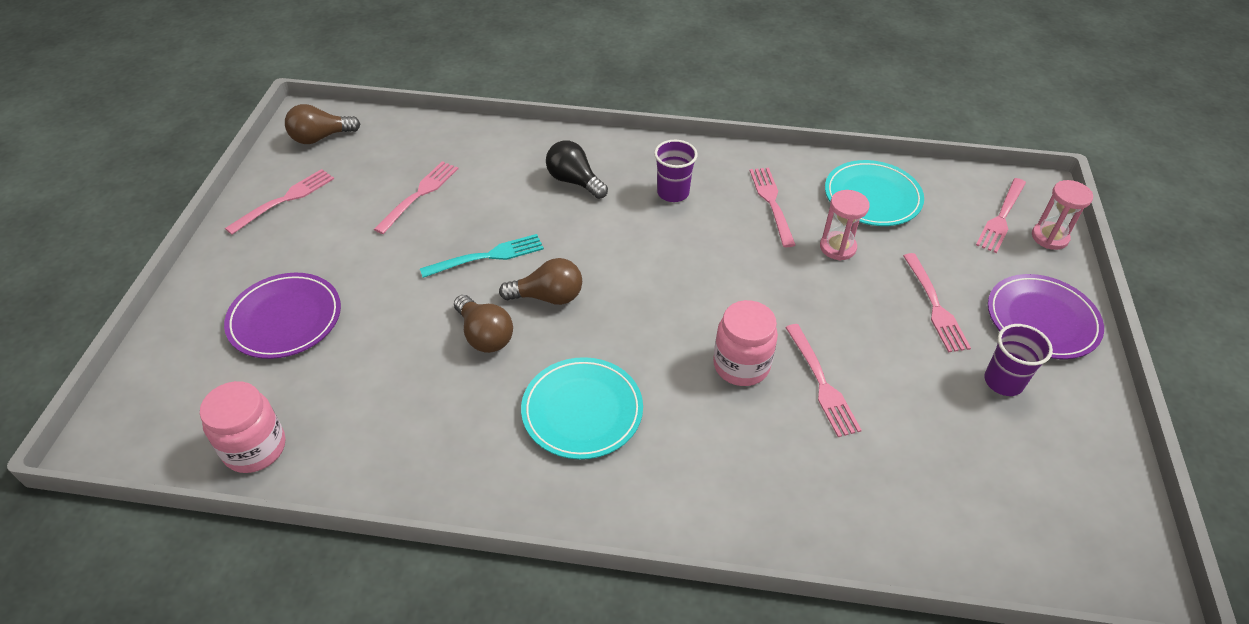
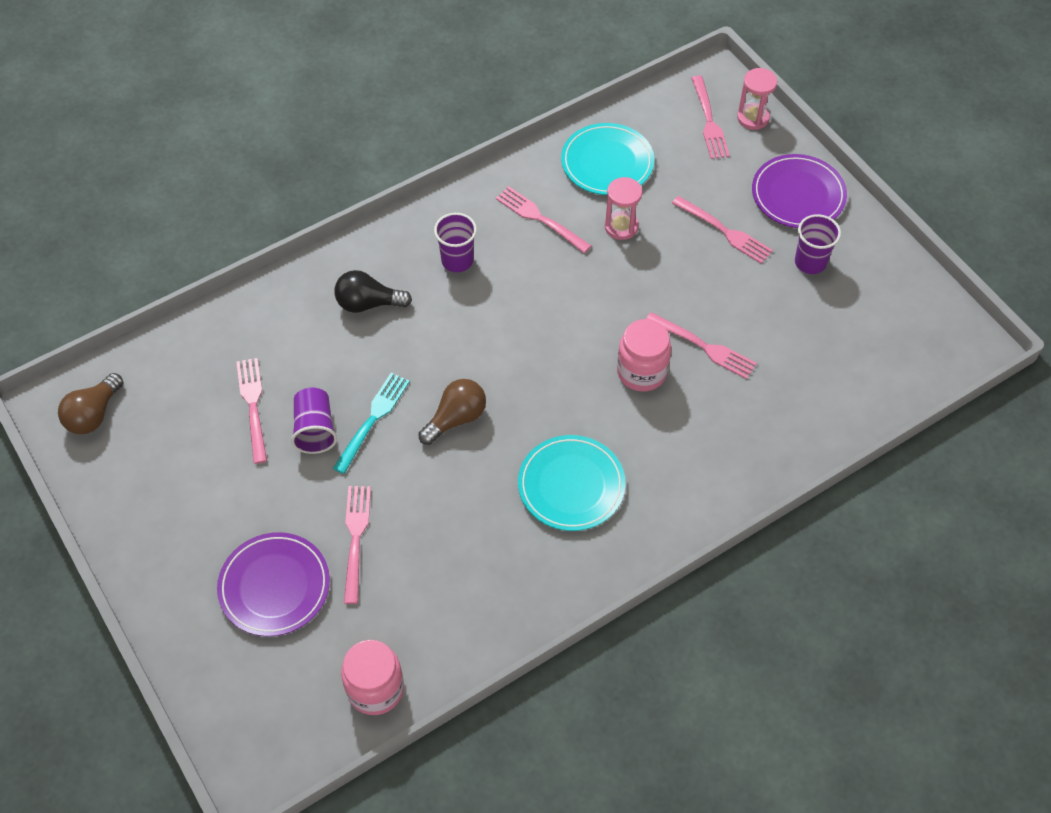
camera: 40 degrees left, 10 degrees up
(284, 200) = (139, 493): pink fork -> pink fork (356, 539)
(440, 236) = (315, 429): none -> purple cup
(484, 335) = (443, 483): brown light bulb -> none

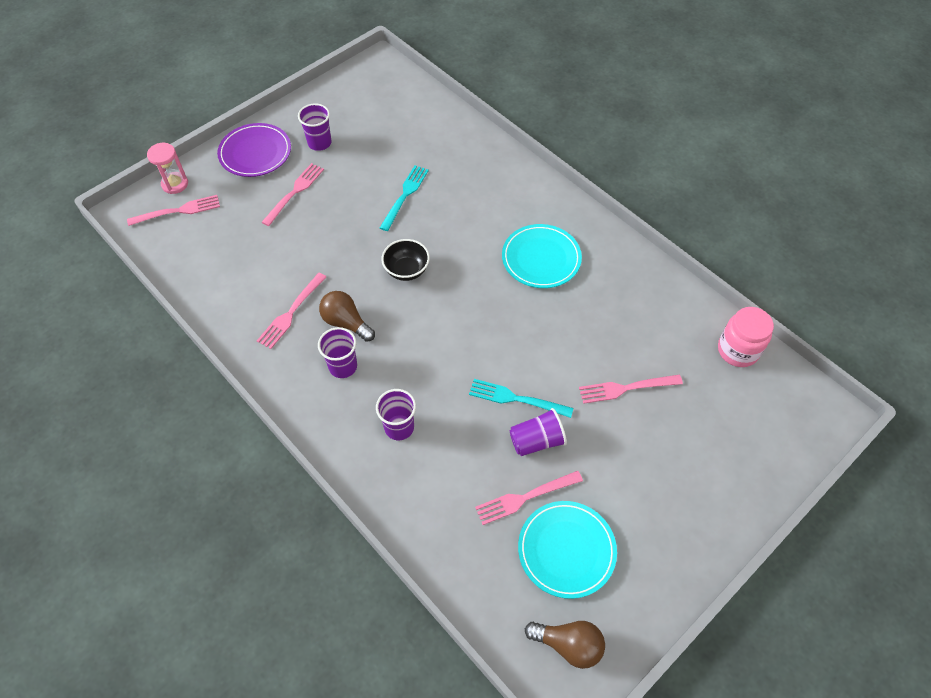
camera: 100 degrees left, 0 degrees up
(274, 586) = (685, 437): purple plate -> none
(368, 303) = (399, 427): black light bulb -> purple cup
(456, 418) = (501, 340): brown light bulb -> brown light bulb (346, 322)
(580, 334) = (406, 270): none -> black bowl
(607, 163) = (226, 273): turquoise plate -> turquoise plate (566, 550)
(621, 227) = (295, 256): pink hourglass -> none
(641, 372) = (434, 229): pink jar -> none
(703, 346) = (405, 195): pink fork -> turquoise fork

